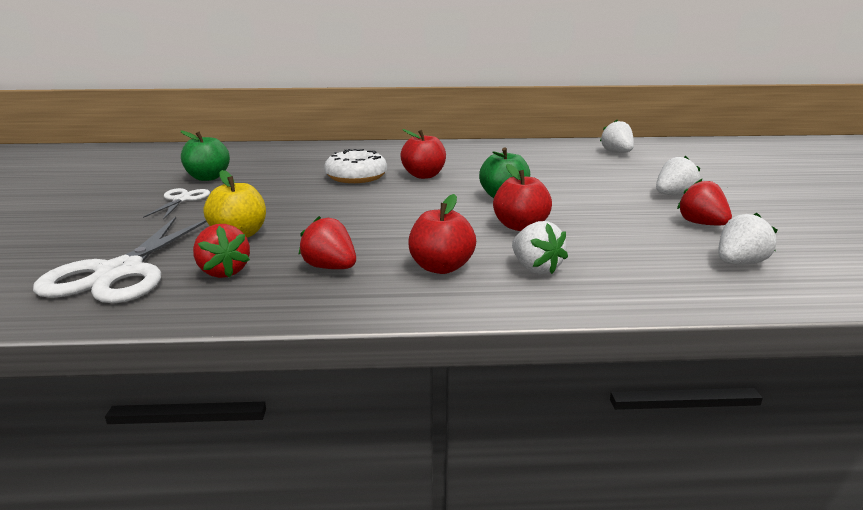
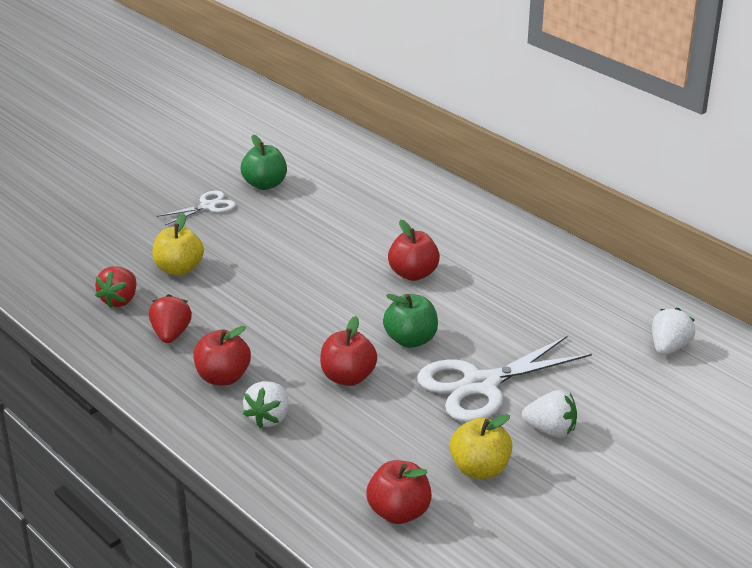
camera: 50 degrees right, 10 degrees up
(120, 272) = (79, 267): white scissors -> white scissors (481, 385)
(356, 177) = (361, 244): white donut -> none
(701, 224) = (479, 469): red strawberry -> yellow apple
(739, 263) = (399, 512): white strawberry -> red apple

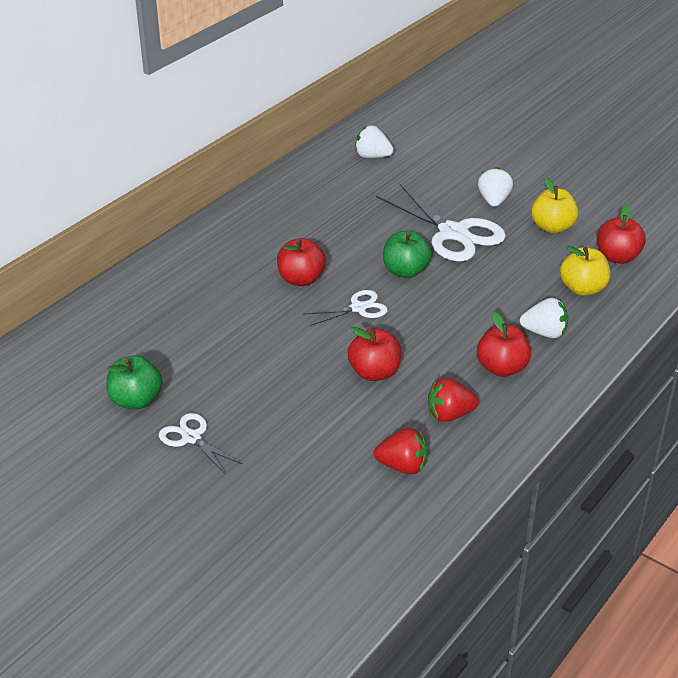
camera: 100 degrees left, 5 degrees up
(179, 269) = (330, 434): yellow apple -> yellow apple (582, 289)
(348, 377) = (471, 298): red apple -> red apple (374, 373)
(354, 302) = (358, 308): none -> white scissors

